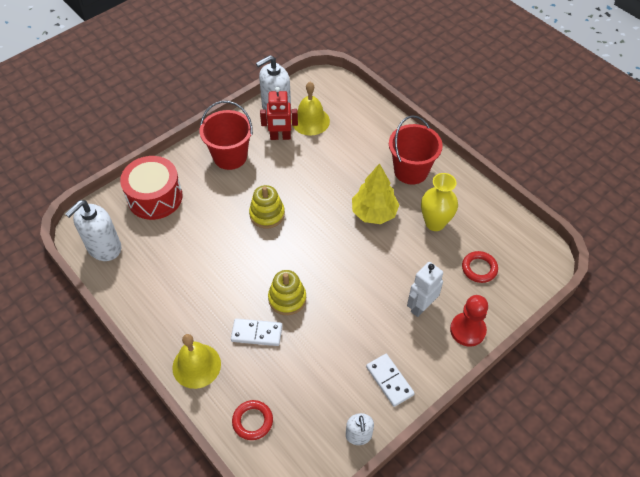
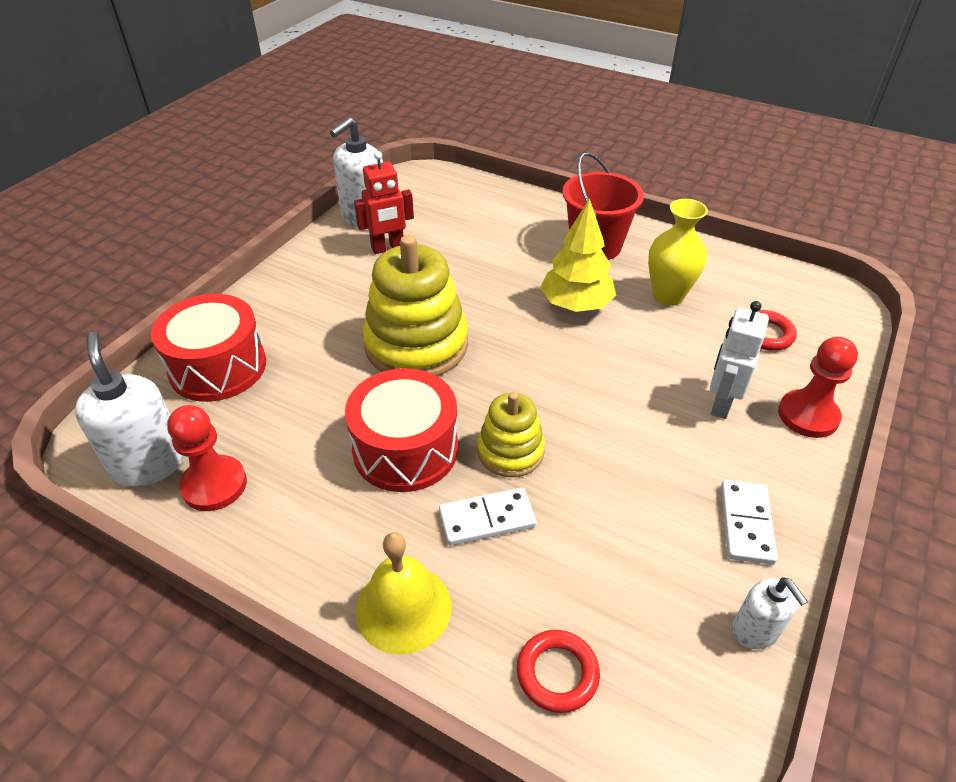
camera: 20 degrees left, 10 degrees down
(104, 248) = (149, 464): white soap dispenser -> white soap dispenser turned 135 degrees clockwise
(131, 270) = (214, 485): none -> red pawn
(230, 156) = (321, 287): red bucket -> none
(233, 280) = (405, 449): none -> red drum
(267, 214) = (416, 345): yellow stacking toy -> yellow stacking toy, size x1.77
(310, 121) = (422, 221): yellow bell -> none
(389, 381) = (746, 524): white domino -> white domino turned 60 degrees clockwise

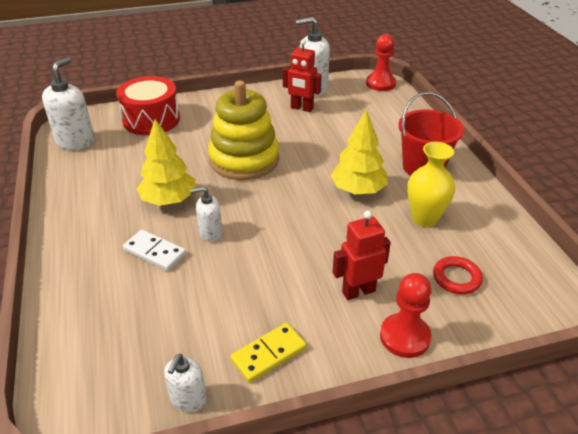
camera: 45 degrees right, 5 degrees down
(214, 485) = (83, 164): red pawn -> red pawn (380, 83)
(403, 608) = (72, 258): yellow bell -> none
(405, 449) = (169, 200): red drum -> yellow tree
(510, 451) = (210, 233): yellow stacking toy -> white soap dispenser
(557, 673) = (82, 332): red ring -> none
(720, 404) = (358, 291): white robot -> red robot
(746, 524) = (268, 354): white domino -> yellow domino

